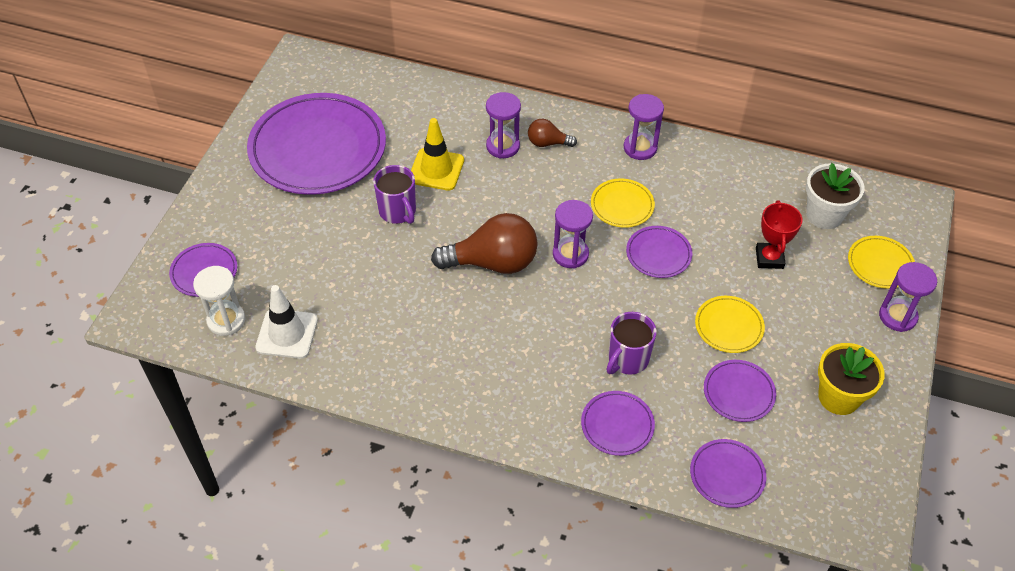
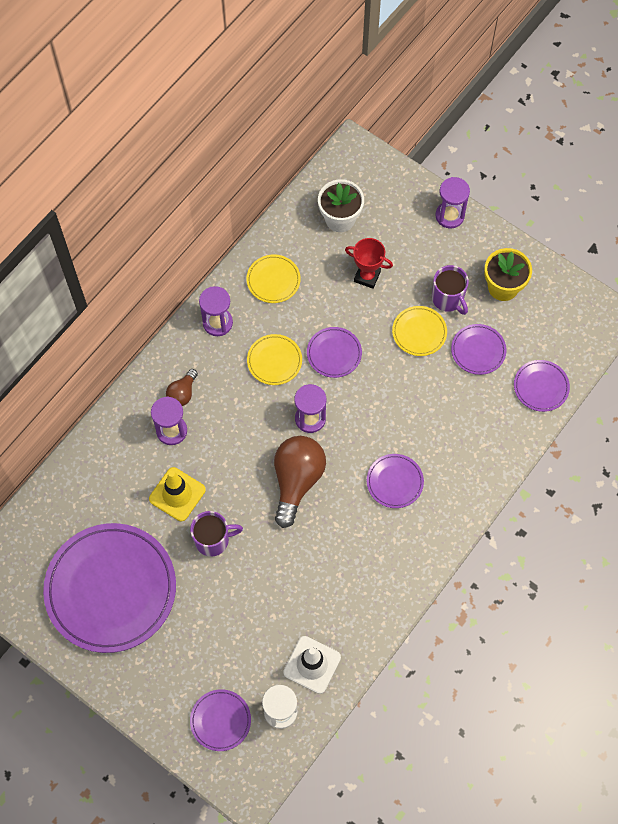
camera: 70 degrees left, 15 degrees up
(617, 425) = (478, 443): purple plate -> purple plate (394, 482)
(627, 359) = (424, 415): purple mug -> purple mug (448, 299)
(880, 264) = (400, 204): yellow plate -> yellow plate (273, 280)

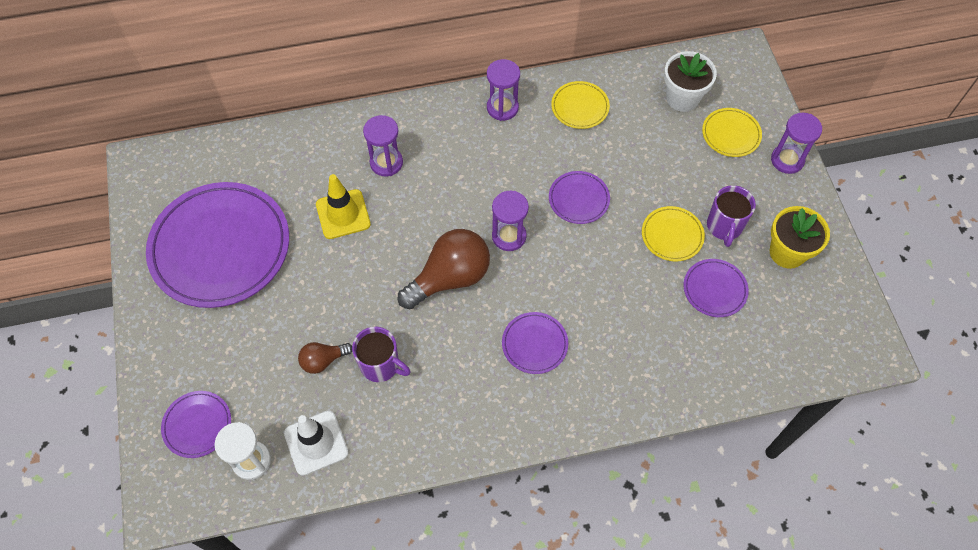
camera: 40 degrees right, 5 degrees down
(182, 393) = (422, 140): brown light bulb -> brown light bulb (323, 360)
(213, 540) = (336, 272): purple mug -> purple mug (381, 365)
(274, 361) = (522, 169): yellow plate -> yellow plate (731, 134)
(367, 276) = (665, 158): red trophy -> none
(541, 387) = (749, 365): purple plate -> none

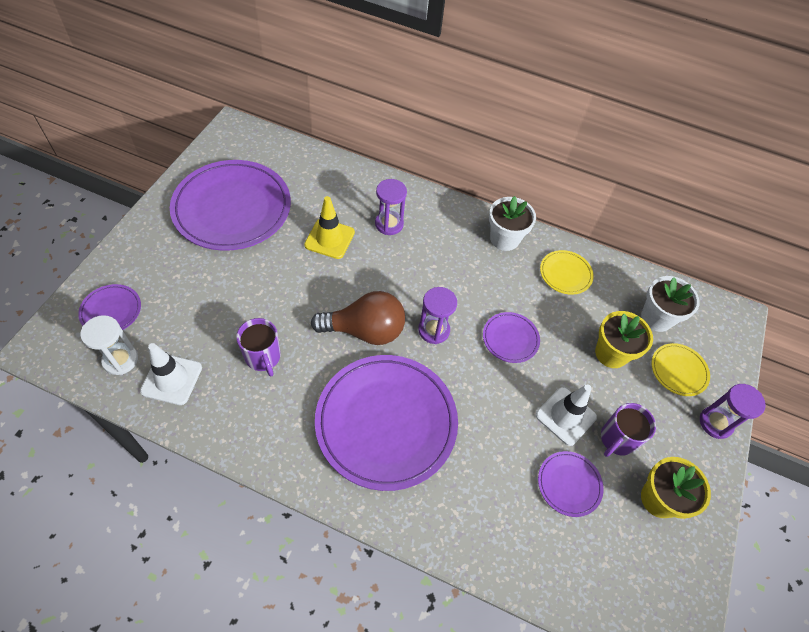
camera: 30 degrees right, 5 degrees down
(323, 360) = (228, 326): brown light bulb -> none
(502, 108) = (504, 239): purple hourglass -> white flower pot
(534, 344) = (386, 422): purple plate -> purple plate, size x2.23
(669, 155) = (611, 353): none -> yellow flower pot
(672, 235) = (565, 416): yellow plate -> white traffic cone

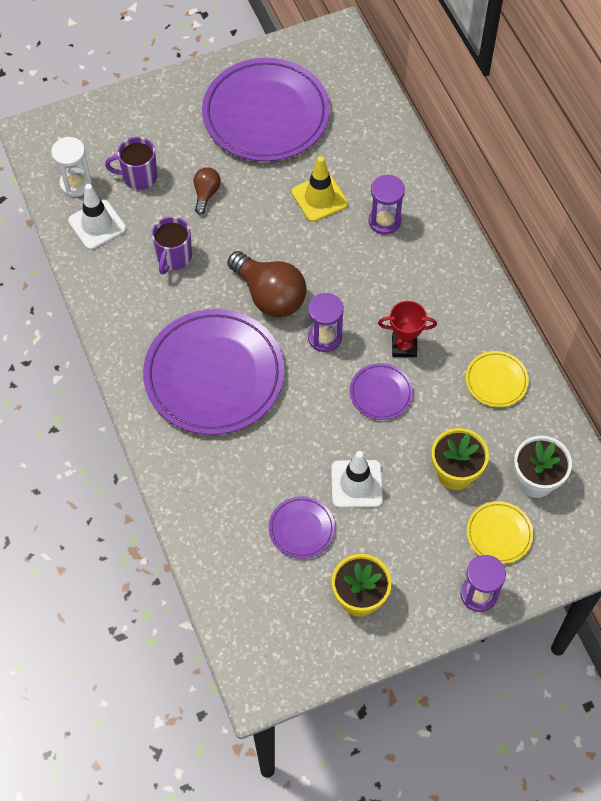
camera: 50 degrees right, 5 degrees up
(111, 311) = (101, 140): purple plate -> none
(242, 292) = (206, 194): none -> brown light bulb
(489, 295) = (404, 346): none -> red trophy
(504, 239) = (476, 309): white flower pot -> none
(617, 439) = (378, 533): purple mug -> purple mug (139, 176)

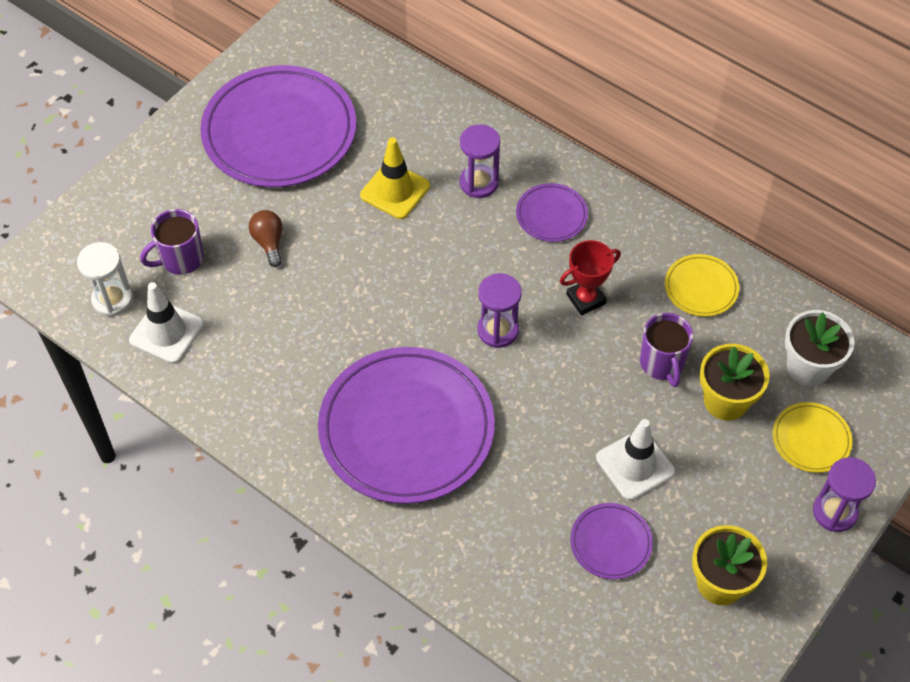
camera: 30 degrees left, 5 degrees down
(173, 257) = (277, 326): purple mug -> purple mug (662, 363)
(270, 295) = (410, 316): brown light bulb -> none
(381, 393) = (595, 358): purple plate -> purple plate (551, 215)

